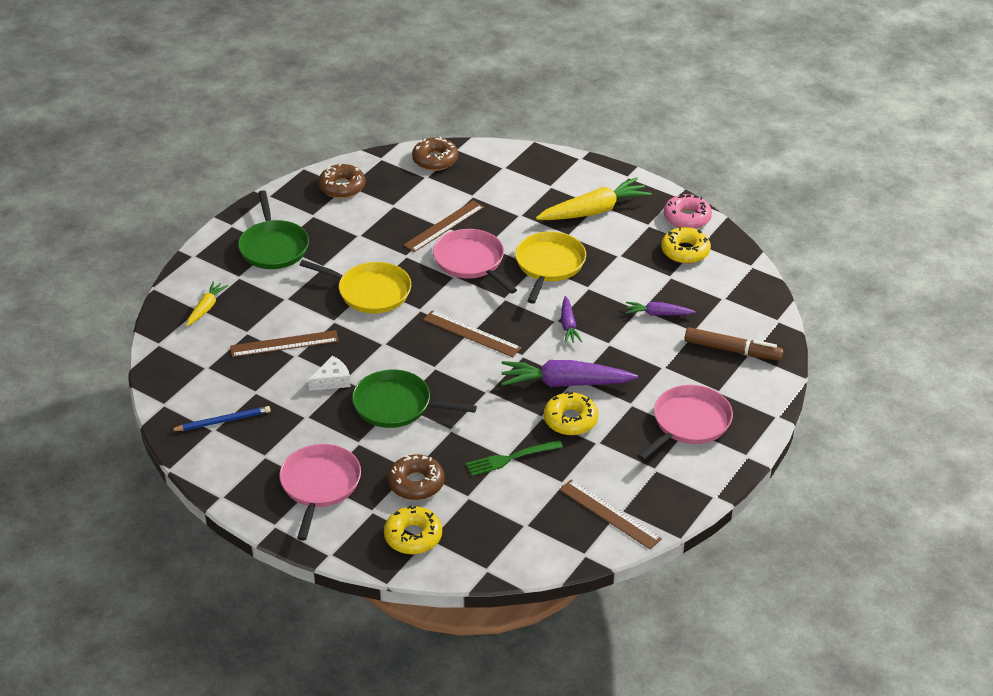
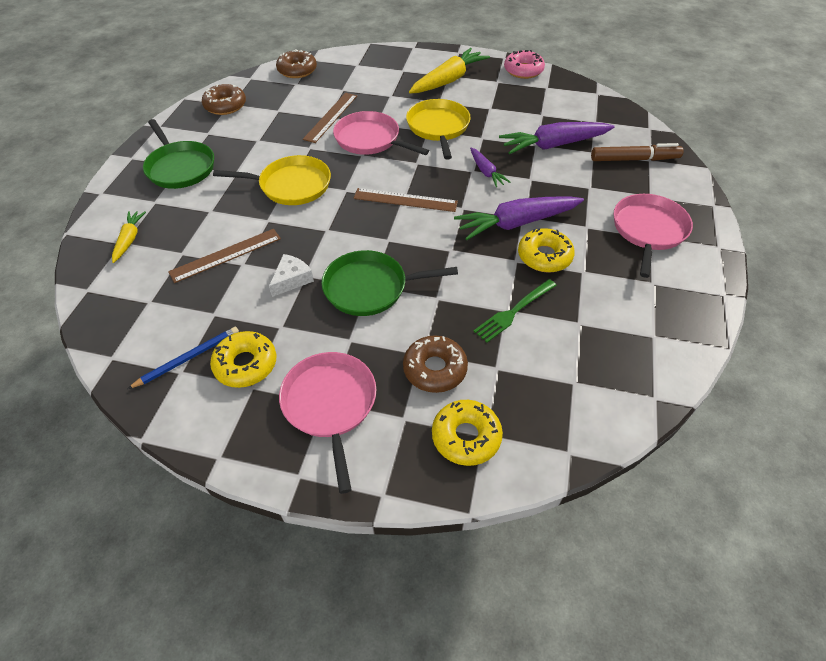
camera: 20 degrees left, 10 degrees up
(609, 514) = (646, 343): brown ruler -> none
(658, 314) = (553, 145): purple carrot -> purple carrot, size x1.88
(685, 251) = (539, 94): yellow donut -> yellow donut (246, 364)

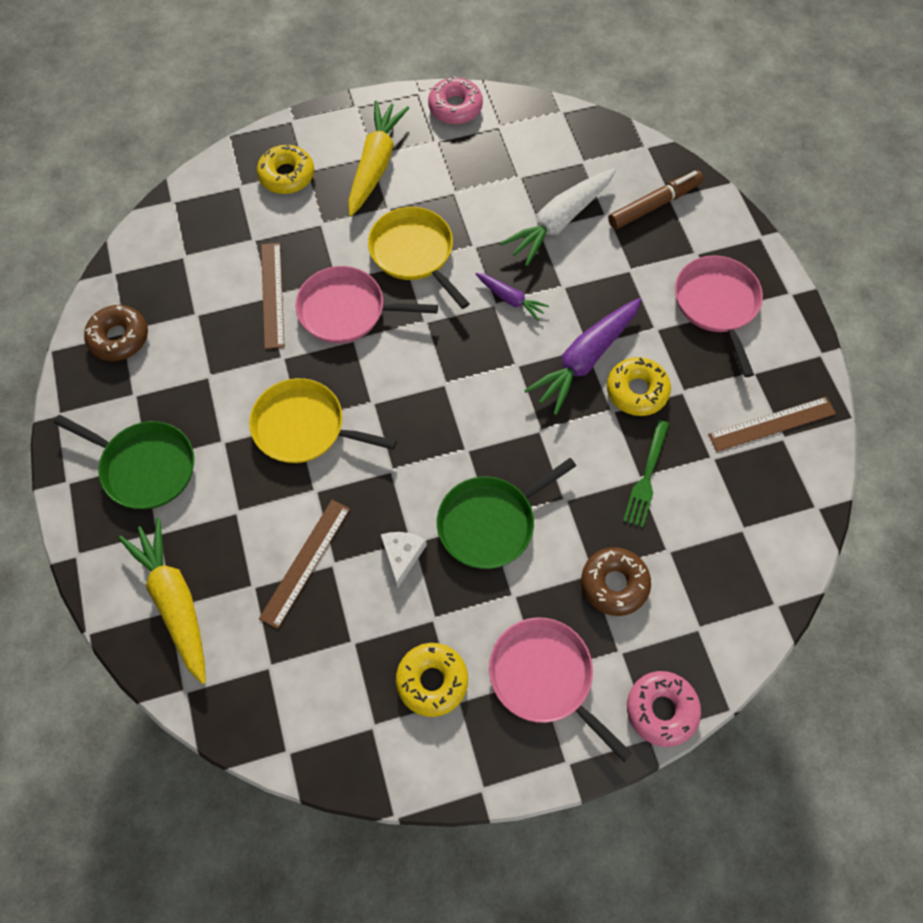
camera: 30 degrees left, 15 degrees up
(129, 239) = (175, 601): yellow carrot -> yellow carrot, size x1.88
(188, 358) = (368, 707): blue pencil -> none
(291, 185) = (304, 427): yellow pan -> yellow pan turned 135 degrees counterclockwise
(297, 70) = (167, 231): brown donut -> none
(405, 200) = (448, 384): brown ruler -> brown ruler (772, 424)
(407, 479) = (661, 709): none -> pink donut
(466, 437) = (684, 639): yellow donut -> yellow donut (287, 175)
(553, 145) = (559, 222): purple carrot -> white carrot

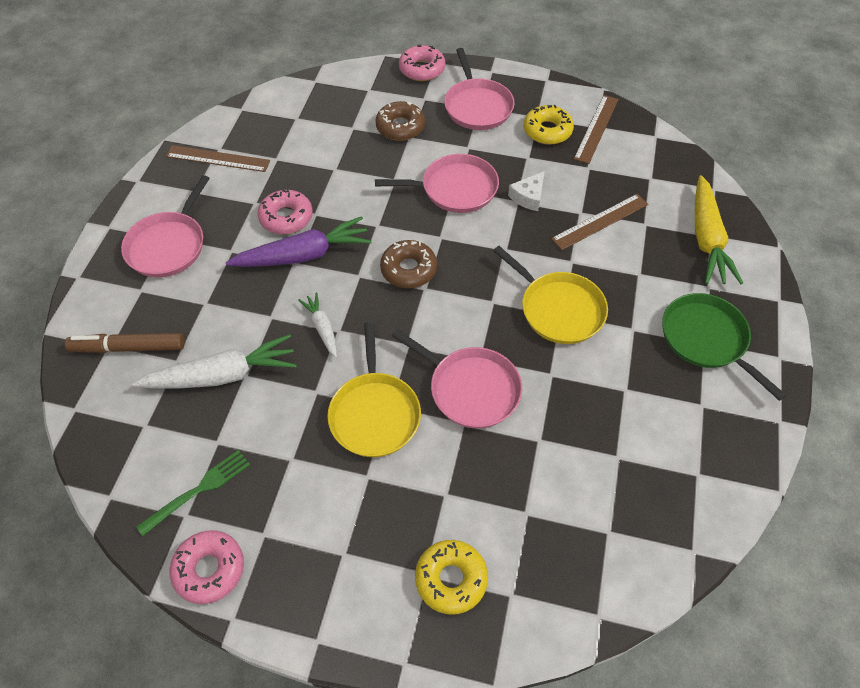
camera: 150 degrees left, 10 degrees down
(119, 338) = (703, 470): brown donut -> brown donut (408, 269)
(272, 295) = (533, 439): brown ruler -> brown ruler (596, 128)
(375, 164) = (347, 539): yellow carrot -> none
(490, 522) = (455, 189): green pan -> pink pan
(510, 299) = (322, 328): purple carrot -> white carrot
(636, 391) = (286, 218): yellow donut -> pink donut
(646, 477) = (329, 167): green fork -> green fork (199, 490)

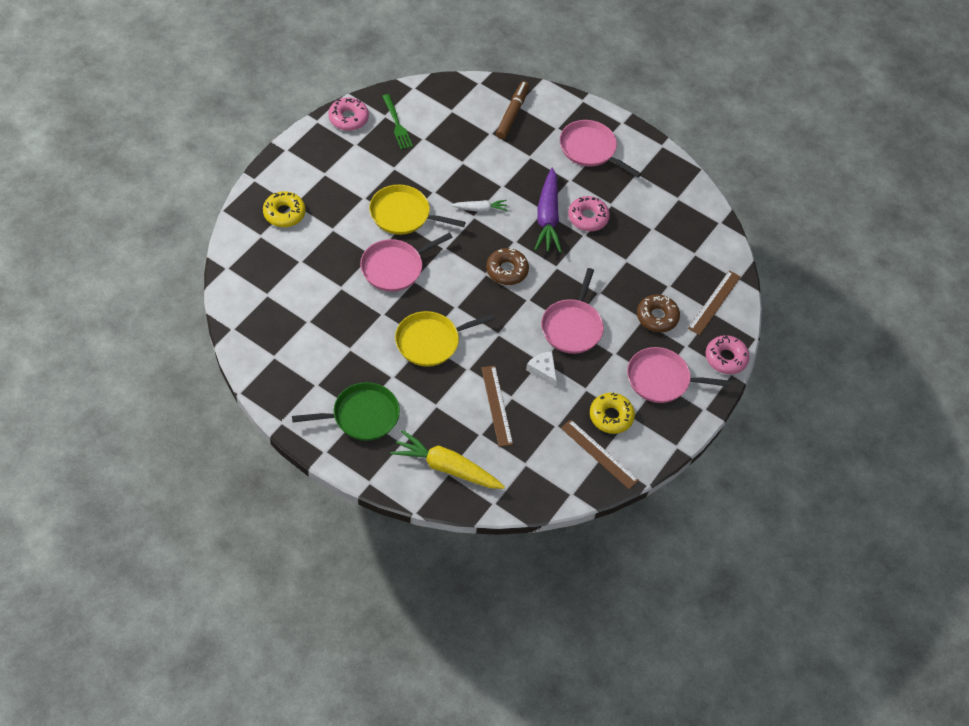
camera: 105 degrees right, 0 degrees up
(218, 158) = (667, 195): brown ruler -> brown ruler (714, 302)
(223, 375) = (469, 152): white carrot -> none

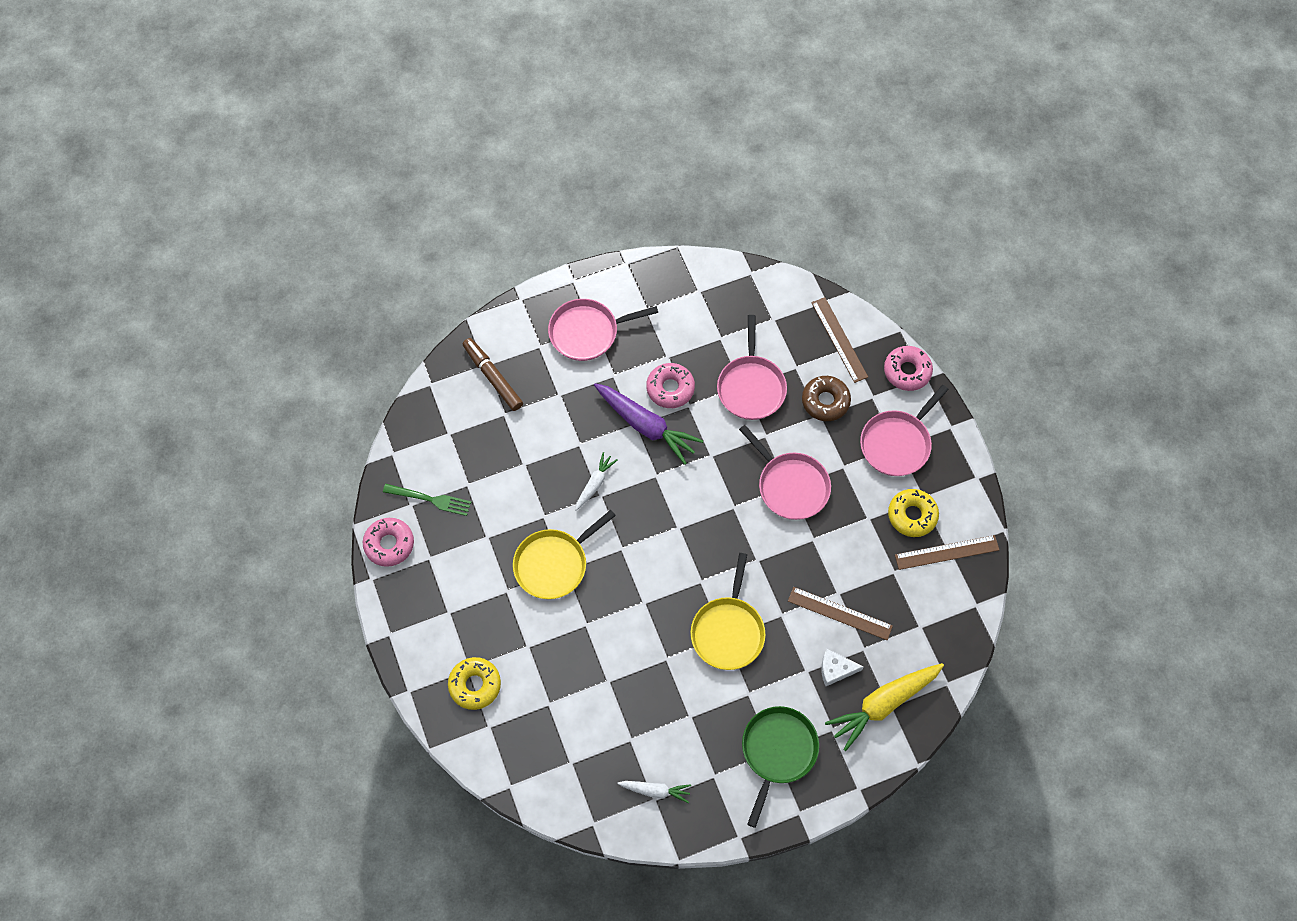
camera: 50 degrees left, 10 degrees up
(281, 354) = (655, 790): none -> white carrot
(395, 267) = (616, 612): pink pan -> pink pan (751, 387)
(507, 270) = (686, 505): brown donut -> none
(543, 370) = (824, 545): white cheese -> white cheese (835, 669)

